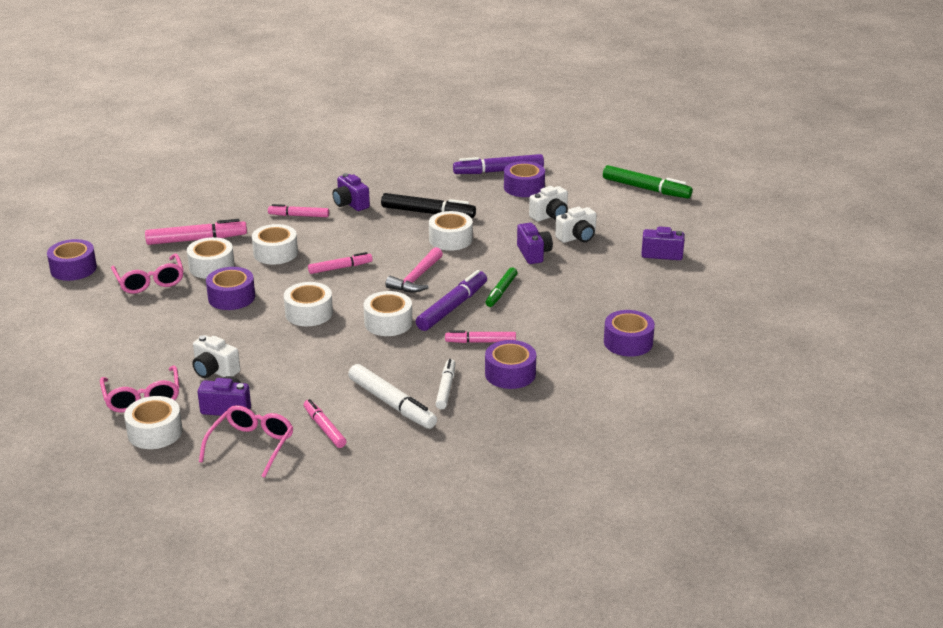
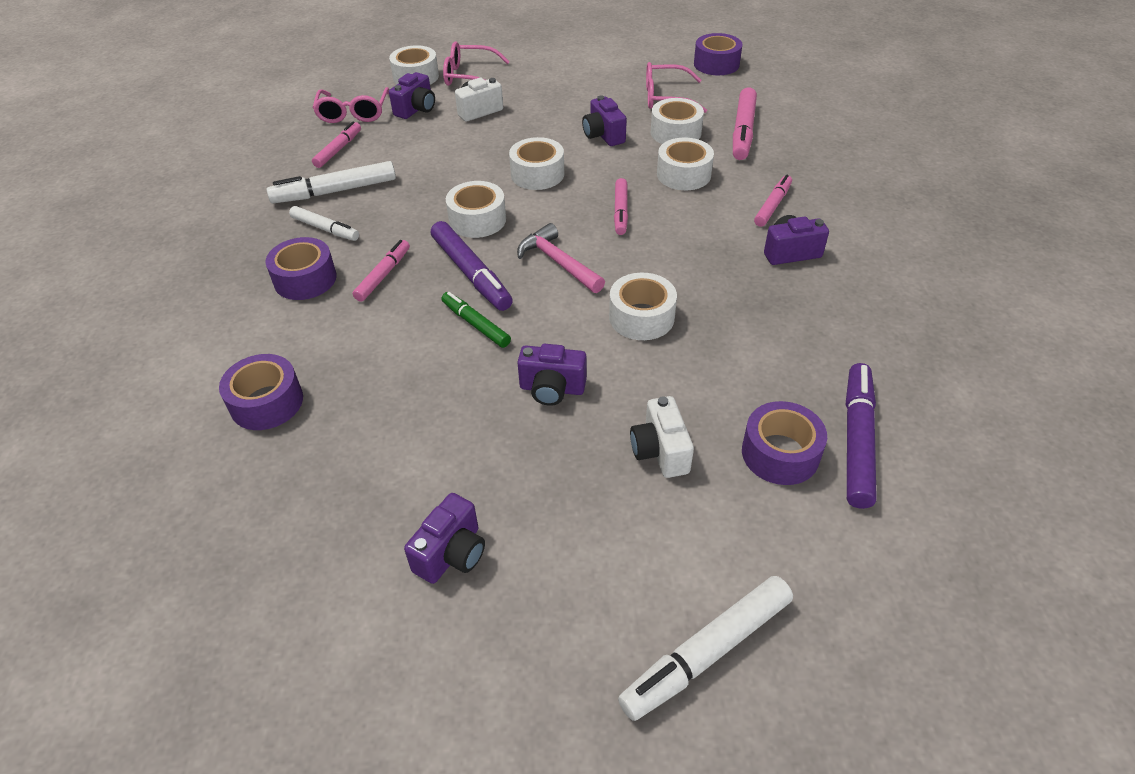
camera: 115 degrees right, 15 degrees up
(231, 297) = (603, 135): purple tape -> purple camera
(251, 445) = (353, 113): pink glasses -> pink glasses turned 45 degrees clockwise
(324, 428) = (338, 149): pink marker -> pink marker turned 60 degrees counterclockwise
(428, 213) = (732, 316): black marker -> none
(577, 237) = (571, 459): white camera -> none
(646, 189) = (706, 652): green marker -> white marker

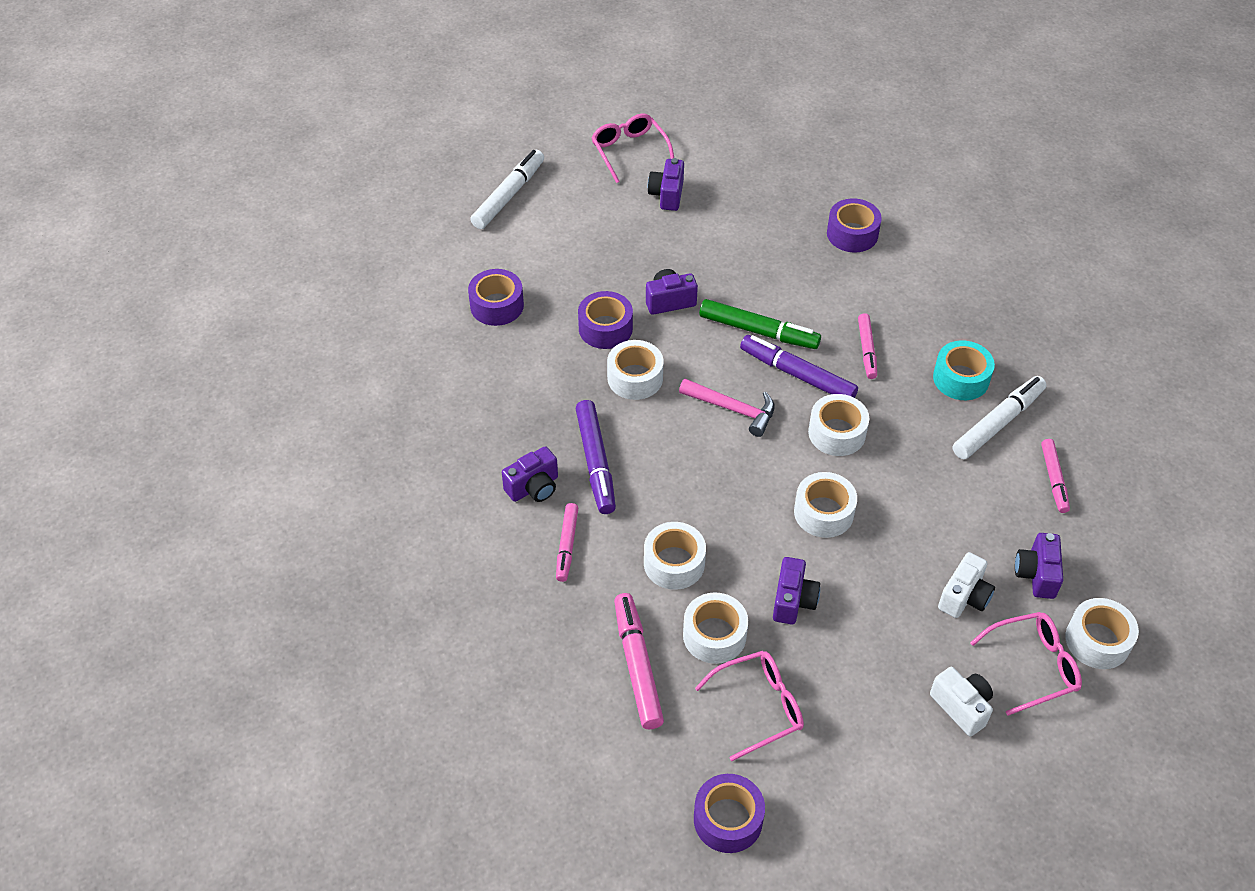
camera: 155 degrees right, 5 degrees up
(305, 279) = (925, 326): purple tape -> purple tape (605, 328)
(325, 229) = (961, 378): white marker -> turquoise tape
(353, 113) = (1099, 542): pink glasses -> pink glasses (629, 151)
(476, 324) = (758, 331): green marker -> green marker, size x1.58
(603, 135) = (793, 601): purple camera -> purple camera turned 60 degrees clockwise
(620, 211) = (711, 487): pink marker -> none
(660, 451) = (575, 283): white camera -> white camera (961, 707)
(857, 440) = (447, 330): purple marker -> purple marker (595, 462)

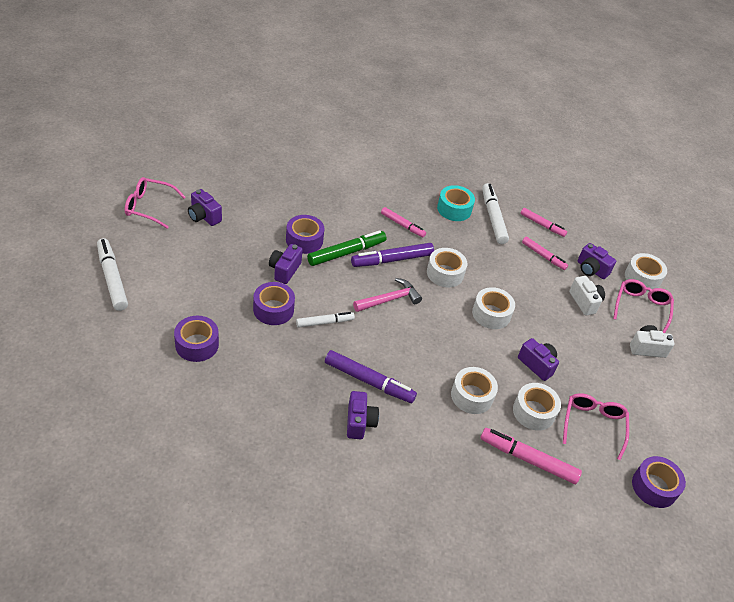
camera: 60 degrees left, 5 degrees down
(567, 545) = (417, 436): pink marker -> pink marker (543, 256)
(635, 378) = (325, 322): white tape -> white marker
(852, 234) = (320, 175): purple tape -> purple tape (304, 240)

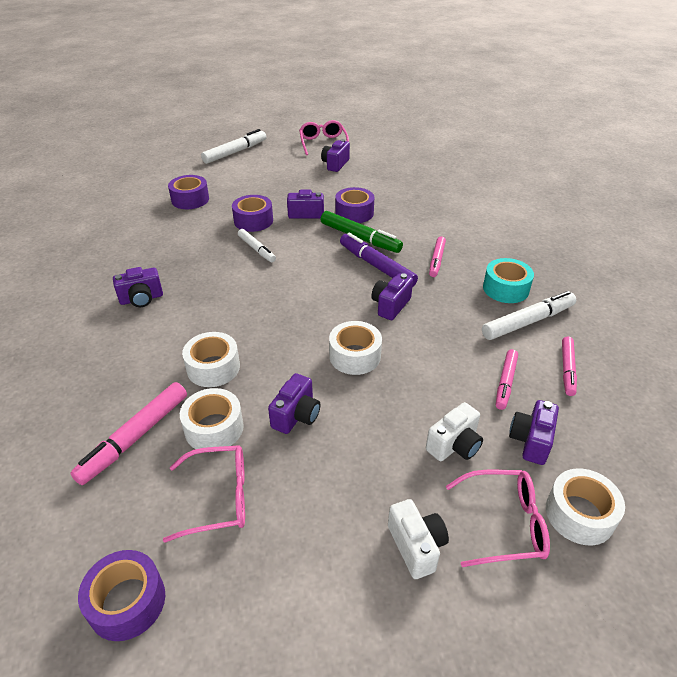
camera: 75 degrees right, 5 degrees down
(369, 381) = (196, 292): purple marker -> none
(389, 299) = (317, 278): pink hammer -> none
(445, 273) = (390, 305): white tape -> purple camera
(528, 459) = (135, 437): pink marker -> pink marker turned 150 degrees counterclockwise

